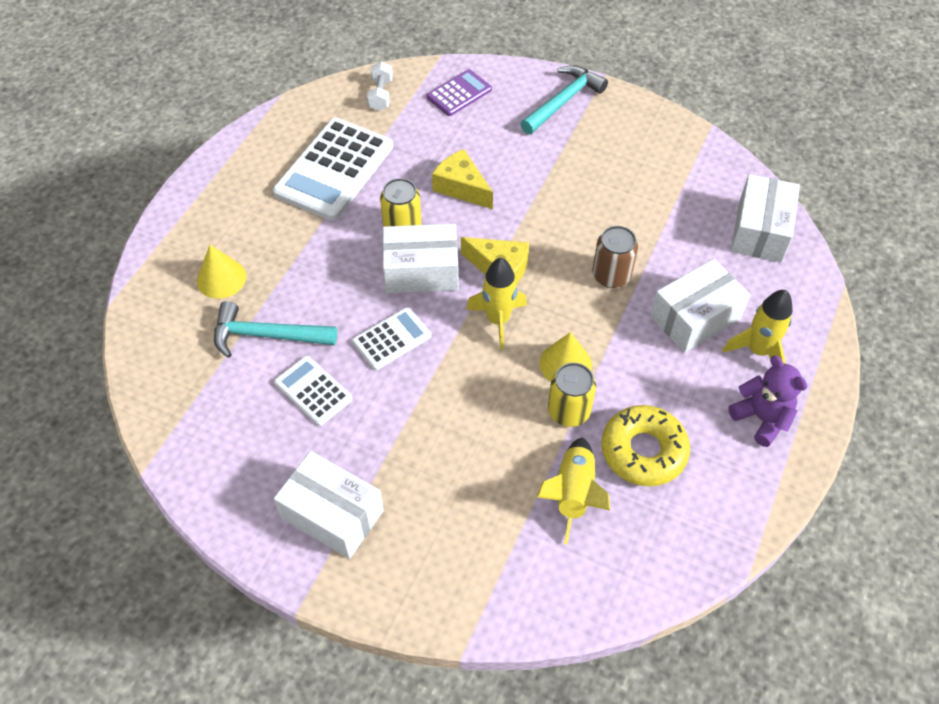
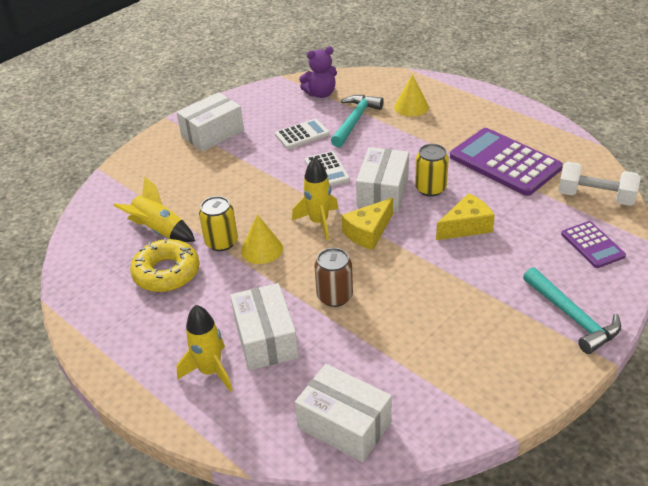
camera: 110 degrees right, 15 degrees down
(334, 169) = (505, 162): white calculator -> purple calculator
(380, 95) = (595, 197): white dumbbell -> white dumbbell, size x1.60
(761, 418) = (149, 350): purple teddy bear -> purple teddy bear (320, 94)

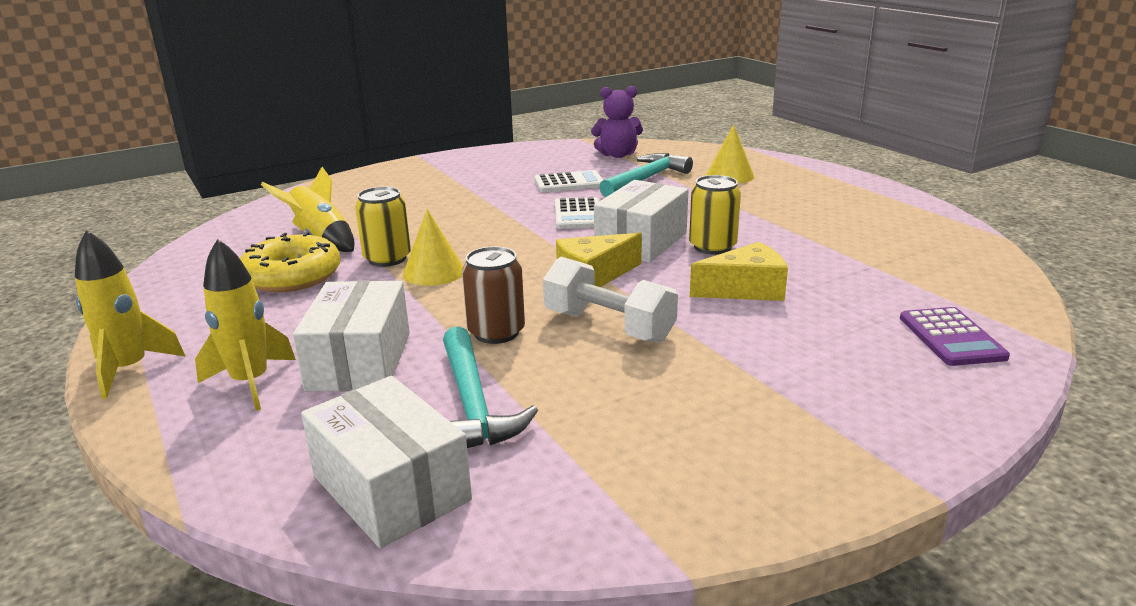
camera: 15 degrees right, 15 degrees down
(212, 133) = (460, 171): white box -> none
(319, 222) = (531, 258): yellow rocket -> yellow rocket (129, 370)
(505, 162) = (839, 236): purple calculator -> none
(572, 317) = (880, 420): turquoise hammer -> turquoise hammer (473, 405)
(595, 197) = (975, 286): white dumbbell -> white dumbbell (608, 326)

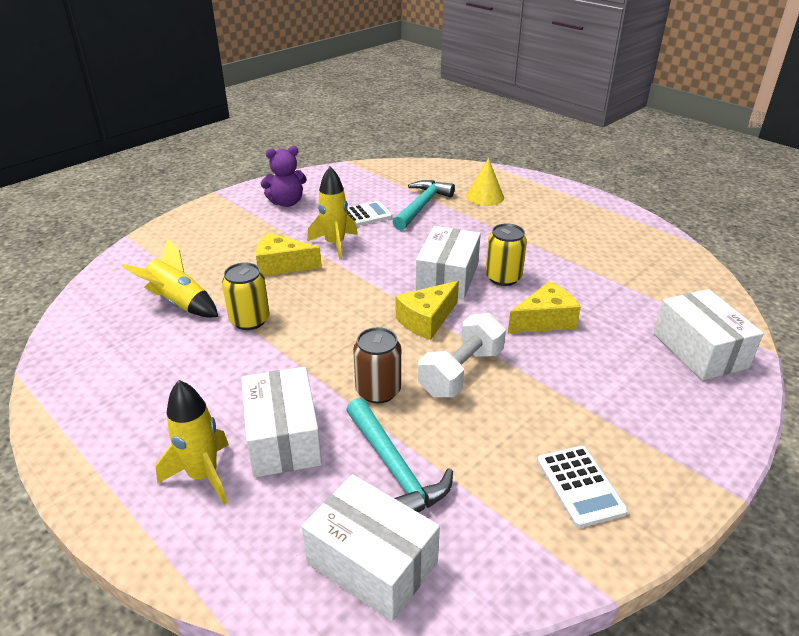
camera: 15 degrees left, 10 degrees up
(129, 370) = (87, 478): yellow rocket -> yellow rocket (335, 244)
(292, 276) = (176, 350): yellow donut -> none
(433, 272) = (296, 331): yellow cone -> none
(452, 217) = (282, 265): none -> yellow cheese
(578, 214) = (385, 252): white calculator -> white calculator (580, 486)
(608, 326) = (461, 372): white dumbbell -> white dumbbell turned 75 degrees counterclockwise
(617, 155) = (387, 179): purple teddy bear -> purple teddy bear (286, 202)
(951, 337) = (699, 350): purple calculator -> white box

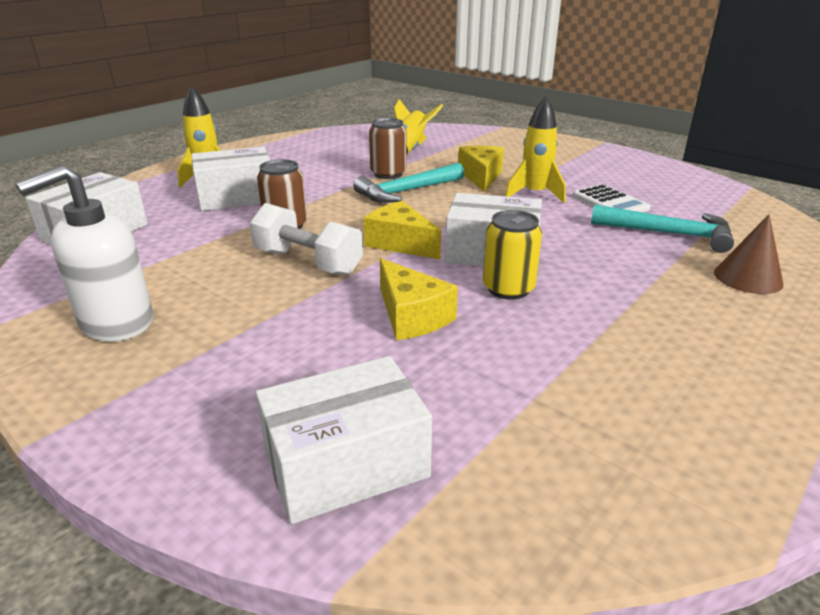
camera: 85 degrees right, 5 degrees down
(249, 320) = (388, 174): yellow can -> brown can
(286, 202) = (609, 168): purple teddy bear -> none
(395, 469) = (184, 236): turquoise hammer -> turquoise hammer (406, 191)
(485, 196) = (748, 278): yellow cone -> brown cone
(580, 486) = (116, 323): white calculator -> white soap dispenser

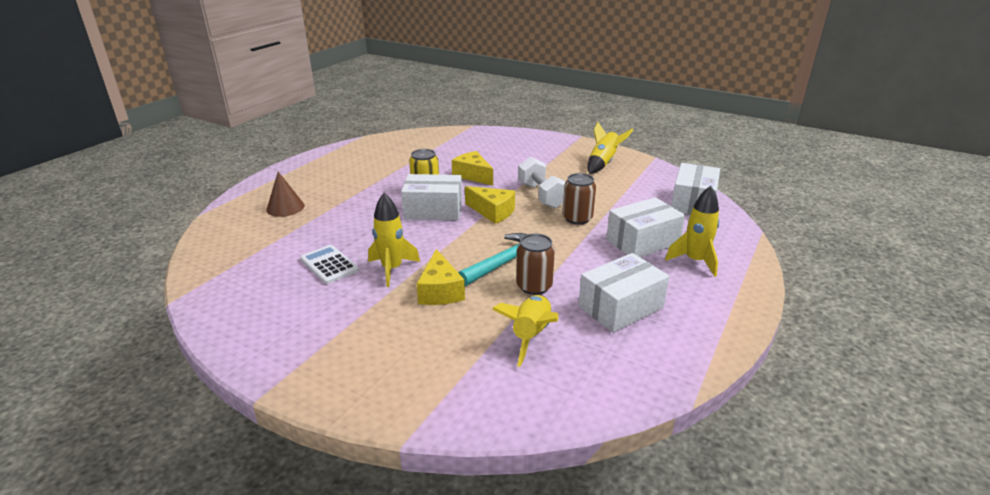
camera: 170 degrees right, 0 degrees up
(116, 323) = (603, 163): white soap dispenser -> yellow rocket
(308, 262) = (541, 195): white dumbbell -> white dumbbell turned 45 degrees clockwise
(346, 463) = (481, 139): white box -> white box (620, 307)
(669, 234) = (305, 235): turquoise hammer -> none

